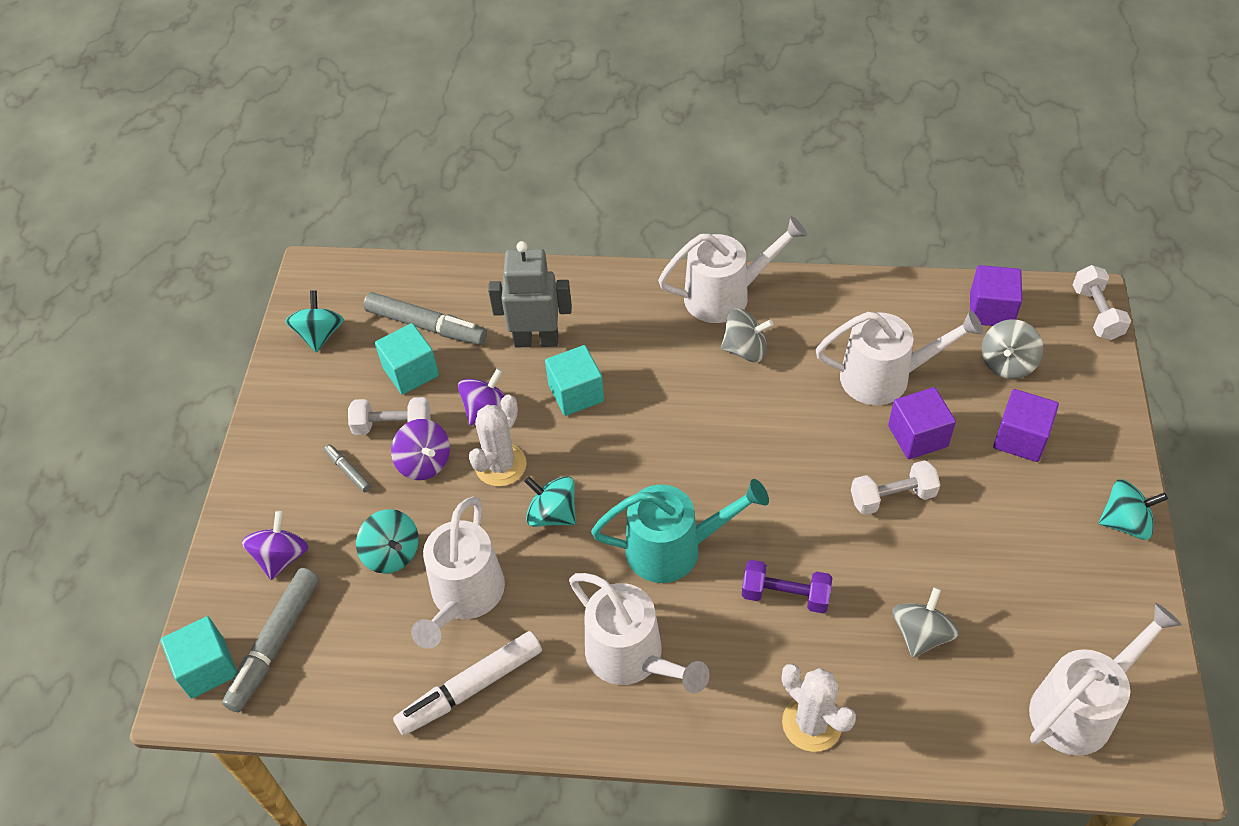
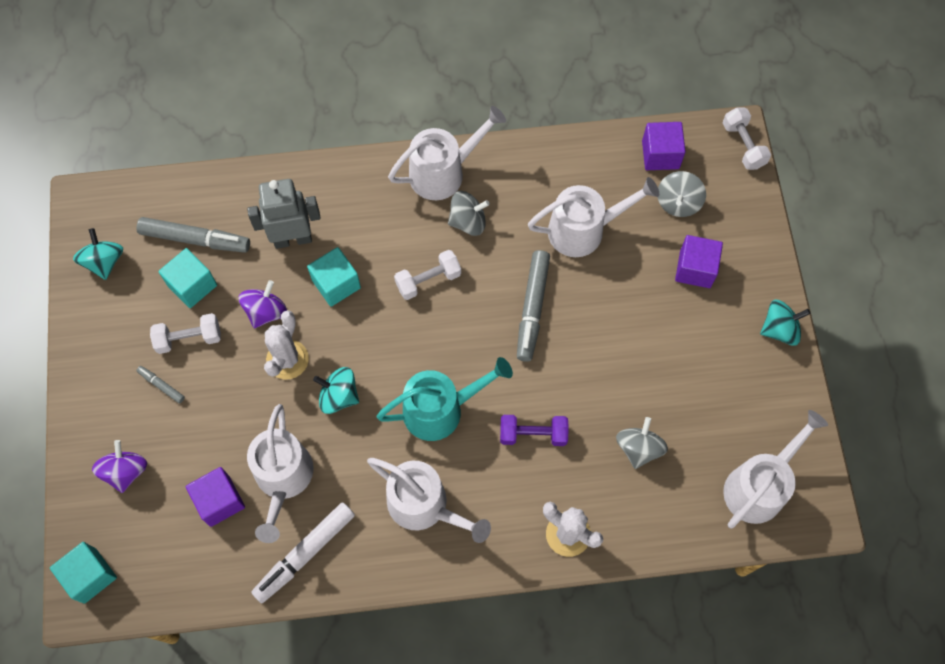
camera: 15 degrees left, 15 degrees up
(275, 644) = (140, 546): grey marker -> grey marker (532, 308)
(392, 553) = (216, 452): turquoise spinning top -> none
(424, 462) = (223, 367): purple spinning top -> none
(892, 497) = (603, 337): white dumbbell -> white dumbbell (428, 280)
(917, 436) = (616, 280): purple cube -> purple cube (219, 501)

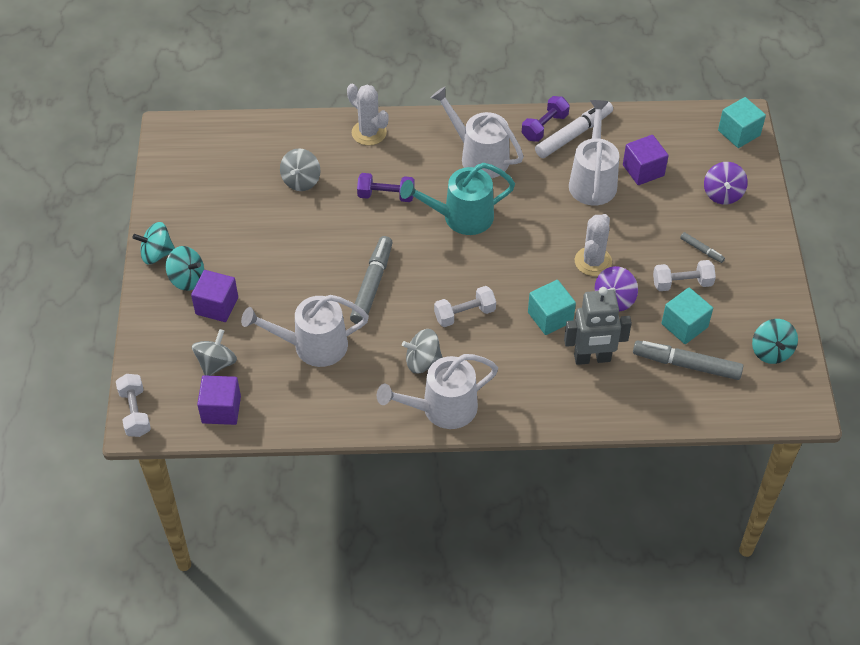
camera: 175 degrees left, 15 degrees down
(339, 396) = (547, 232): turquoise spinning top -> turquoise spinning top (187, 279)
(342, 564) = (544, 127): none -> purple dumbbell
(759, 486) = (211, 151): white watering can -> none

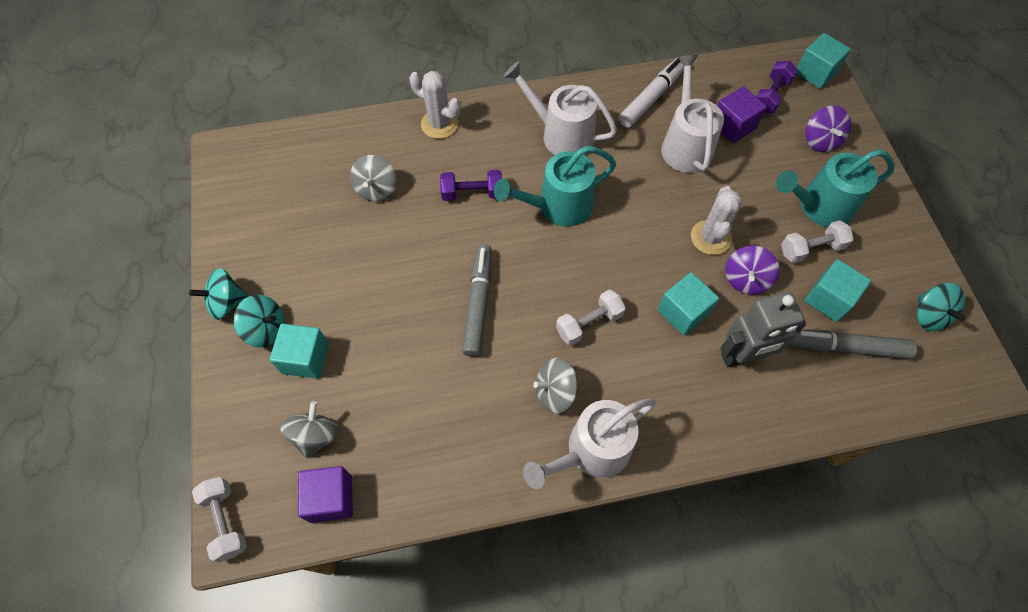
camera: 10 degrees left, 10 degrees up
(217, 306) = (305, 358): purple cube -> turquoise cube
(312, 346) = (425, 393): white watering can -> none
(544, 127) = (620, 92): purple dumbbell -> purple dumbbell (771, 96)
(701, 250) = (819, 207): grey marker -> turquoise watering can

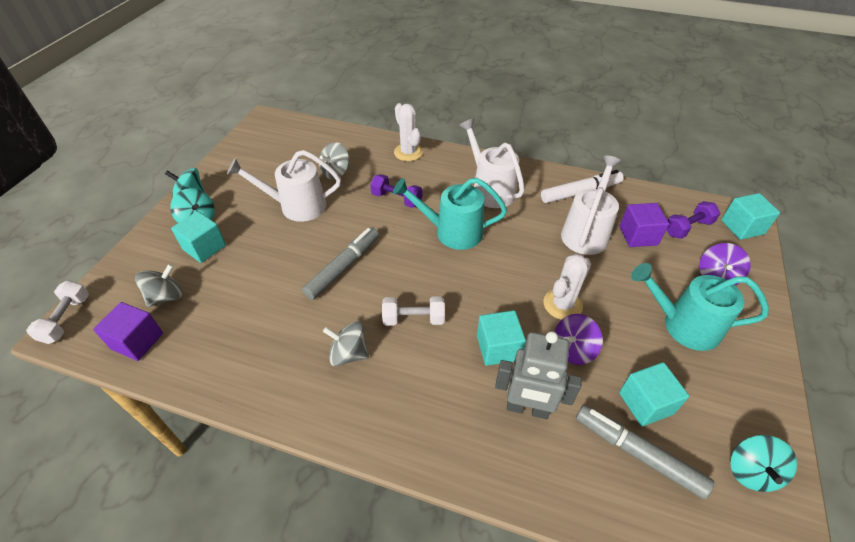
camera: 30 degrees right, 15 degrees down
(591, 451) = (340, 413): white watering can -> white watering can (296, 206)
(811, 249) = (653, 354): white dumbbell -> none

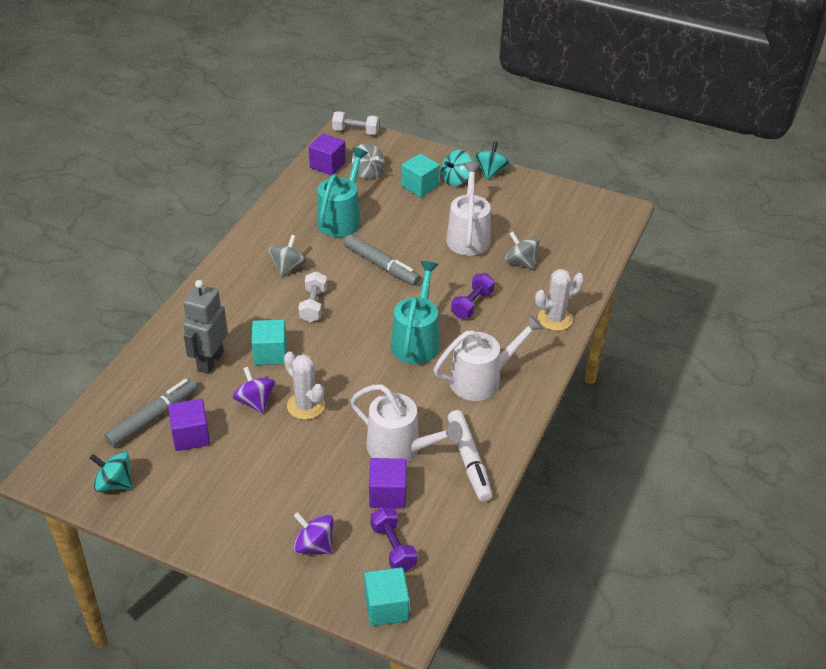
camera: 95 degrees right, 5 degrees down
(645, 403) = (191, 436): turquoise cube -> purple cube
(683, 325) = (259, 491): turquoise watering can -> turquoise watering can (341, 218)

